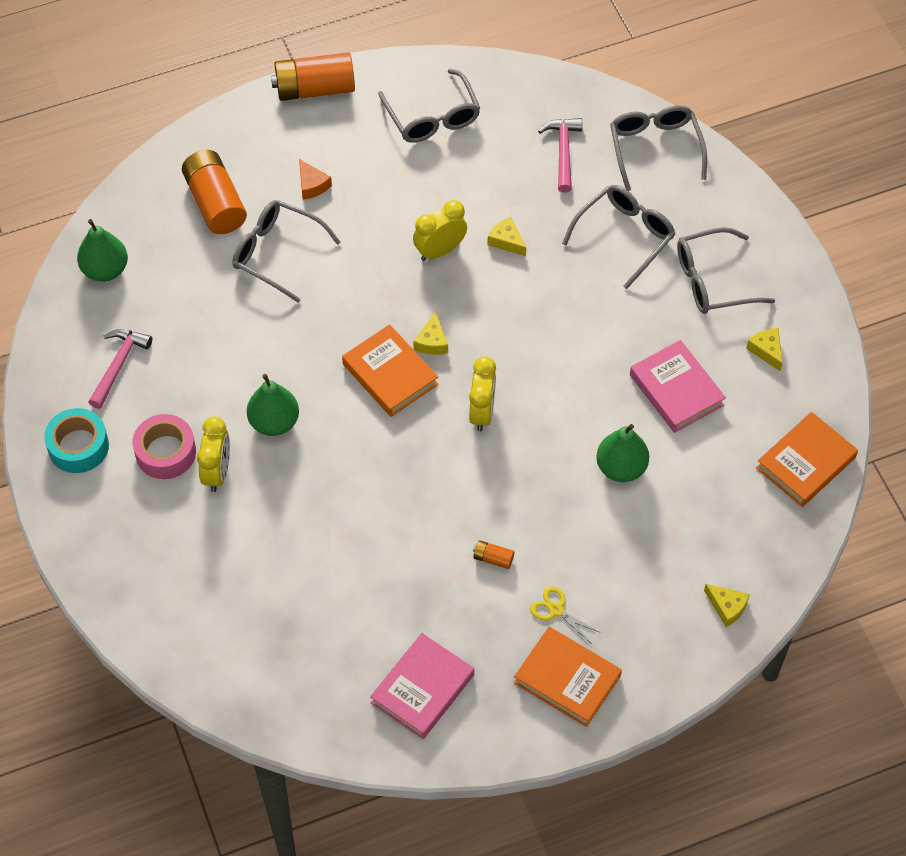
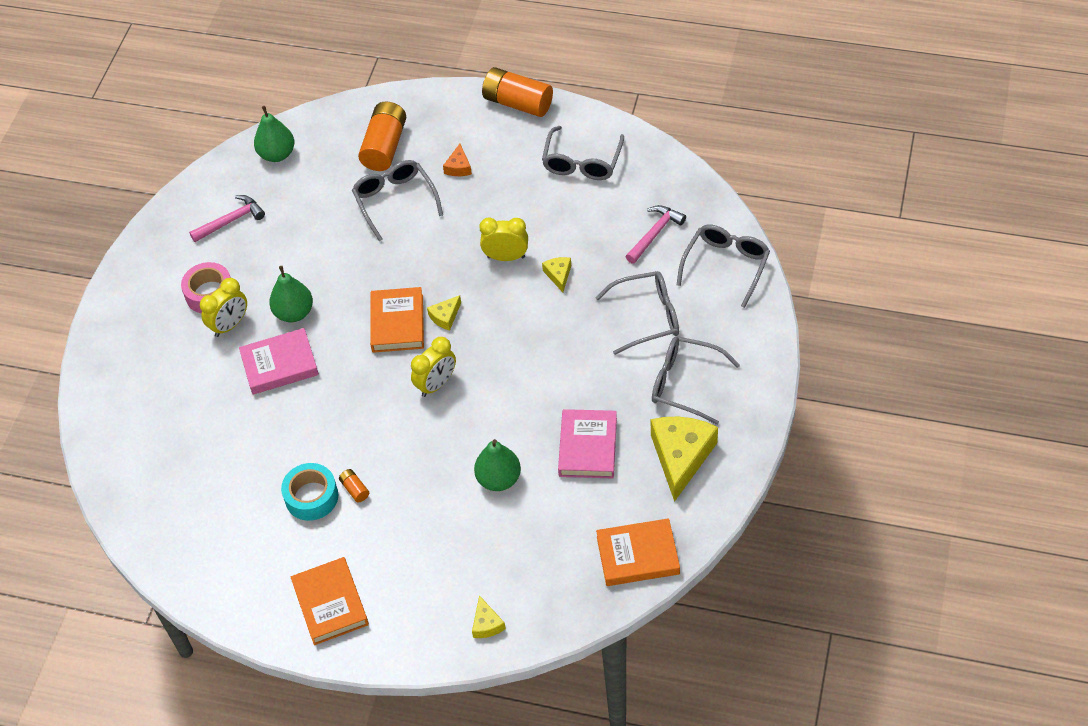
camera: 40 degrees right, 5 degrees down
(78, 446) = (161, 259): turquoise tape -> turquoise tape (311, 497)
(422, 689) = (230, 549): pink book -> pink book (280, 365)
(555, 610) = (365, 551): yellow scissors -> none
(766, 350) = (681, 457): yellow cheese -> yellow cheese, size x2.13

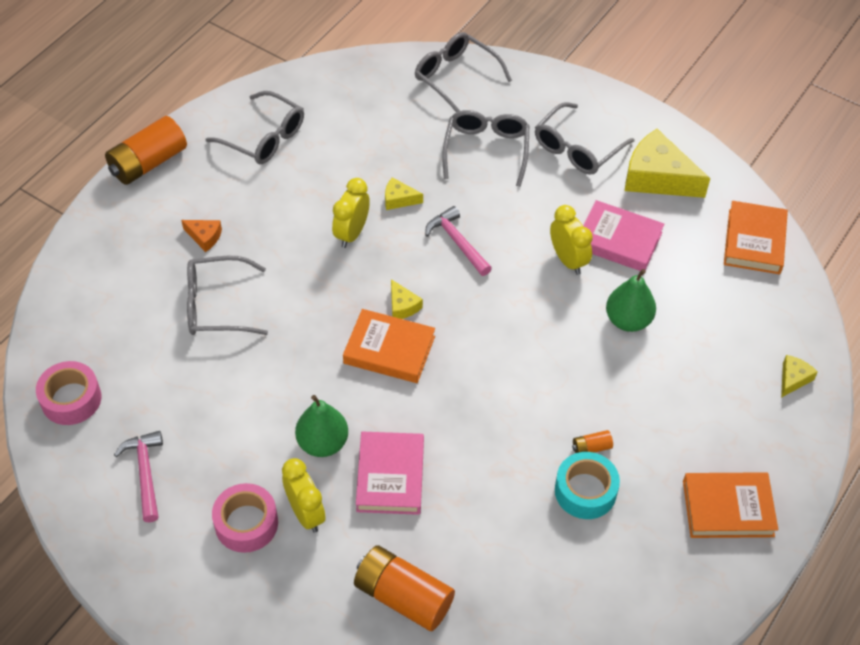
camera: 75 degrees left, 0 degrees up
(277, 154) = (71, 399): green pear -> pink tape
(384, 146) = (130, 293): orange battery -> orange battery (403, 597)
(436, 384) = (487, 338): yellow clock -> yellow clock (568, 260)
(486, 624) = (793, 379): yellow cheese -> yellow cheese turned 60 degrees counterclockwise
(655, 234) = (389, 113): pink hammer -> pink hammer (457, 242)

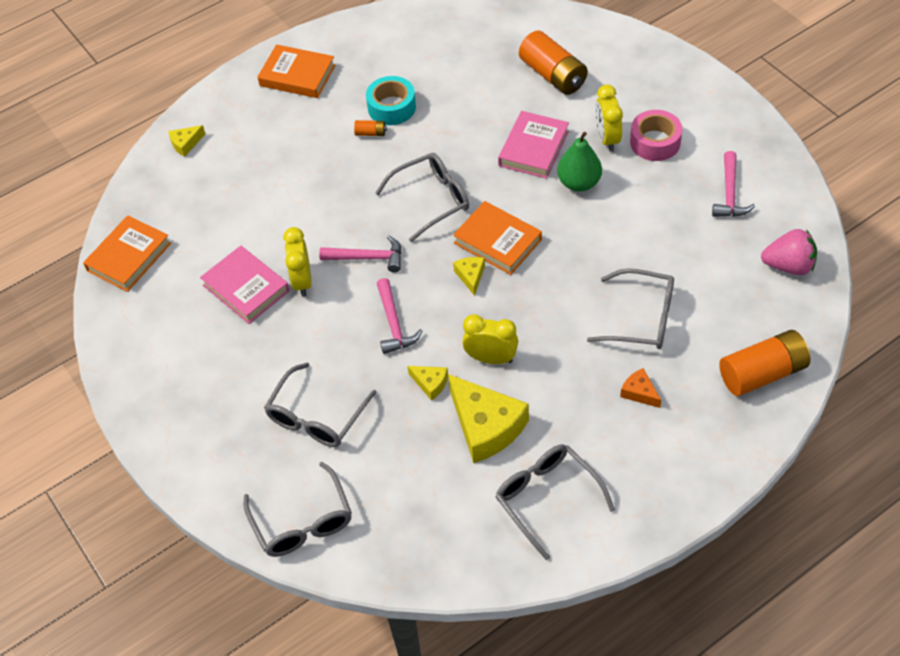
camera: 155 degrees left, 0 degrees up
(71, 399) = (788, 266): pink tape -> pink strawberry
(148, 163) = (684, 500): orange battery -> orange battery (762, 373)
(352, 233) = (491, 358): yellow clock -> yellow clock turned 120 degrees counterclockwise
(516, 299) = (368, 258): none -> pink hammer
(577, 148) = (224, 393): grey glasses -> grey glasses (431, 200)
(628, 320) = (283, 217): green pear -> none
(657, 177) = (168, 341): yellow cheese -> yellow cheese (486, 426)

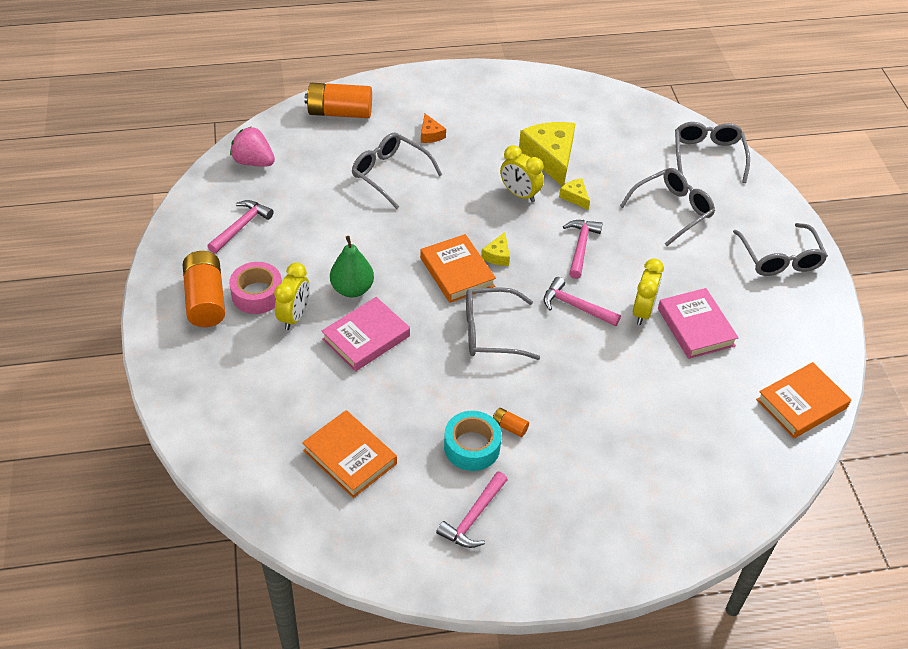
camera: 160 degrees left, 5 degrees down
(186, 144) = (712, 508): yellow cheese -> none
(297, 75) = (553, 540): orange book -> orange book (350, 457)
(362, 65) = (473, 517): none -> pink hammer
(547, 498) = (535, 107): grey glasses -> grey glasses (780, 258)
(553, 75) = (287, 405): orange battery -> orange battery (205, 300)

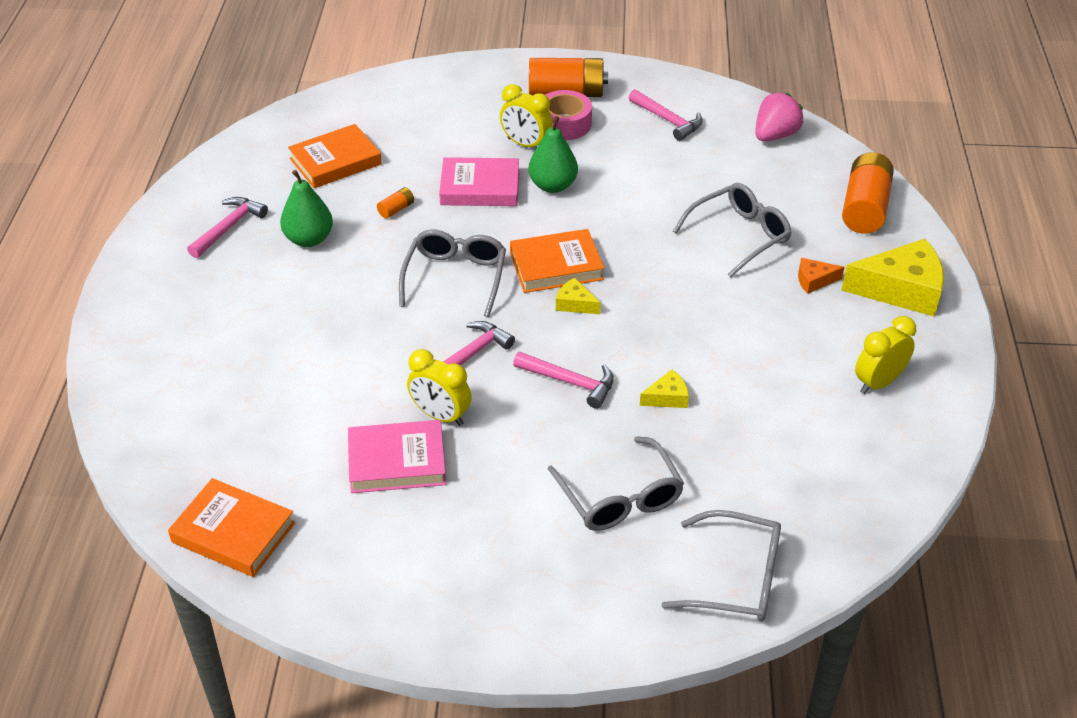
camera: 105 degrees right, 5 degrees down
(366, 338) = (480, 187): pink book -> pink book turned 60 degrees counterclockwise
(472, 447) = (309, 239): turquoise tape -> green pear
(473, 517) = (228, 228): pink hammer -> pink hammer turned 75 degrees clockwise
(509, 427) = (320, 269): orange battery -> orange battery (396, 209)
(520, 194) = (682, 344): yellow clock -> yellow clock (878, 383)
(550, 157) = (754, 389): yellow cheese -> yellow cheese (901, 290)
(780, 258) = (490, 599): grey glasses -> none
(801, 404) = (233, 532): orange book -> orange book turned 45 degrees counterclockwise

